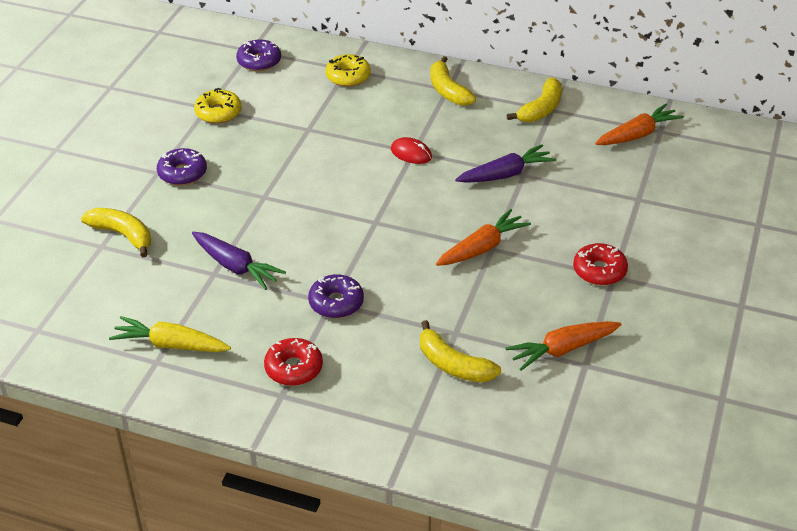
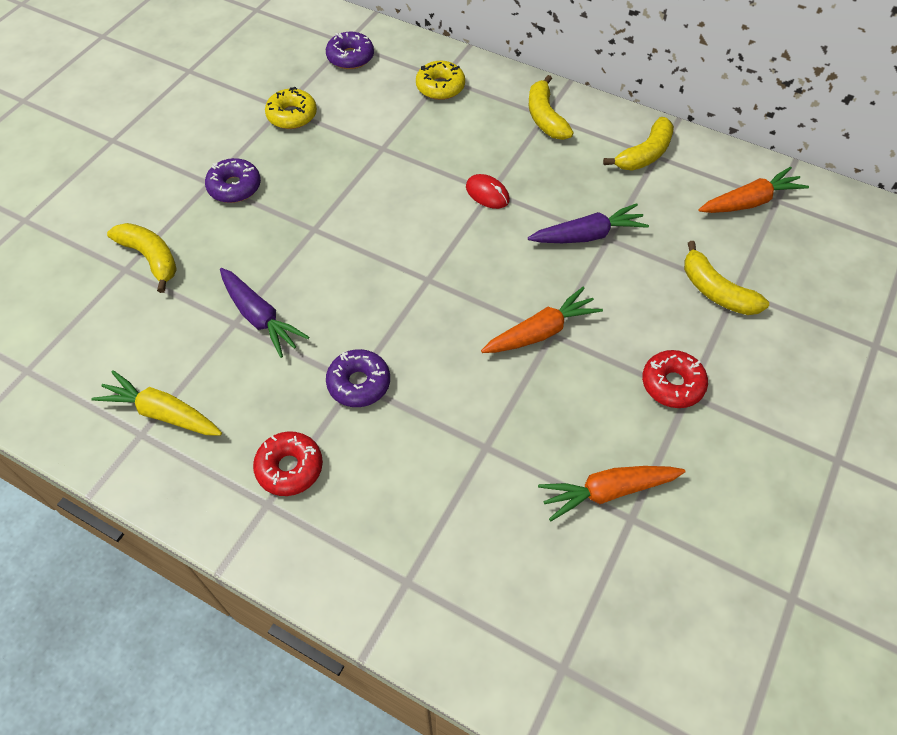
camera: 10 degrees right, 15 degrees up
(453, 365) = (473, 493): yellow banana -> yellow banana (716, 291)

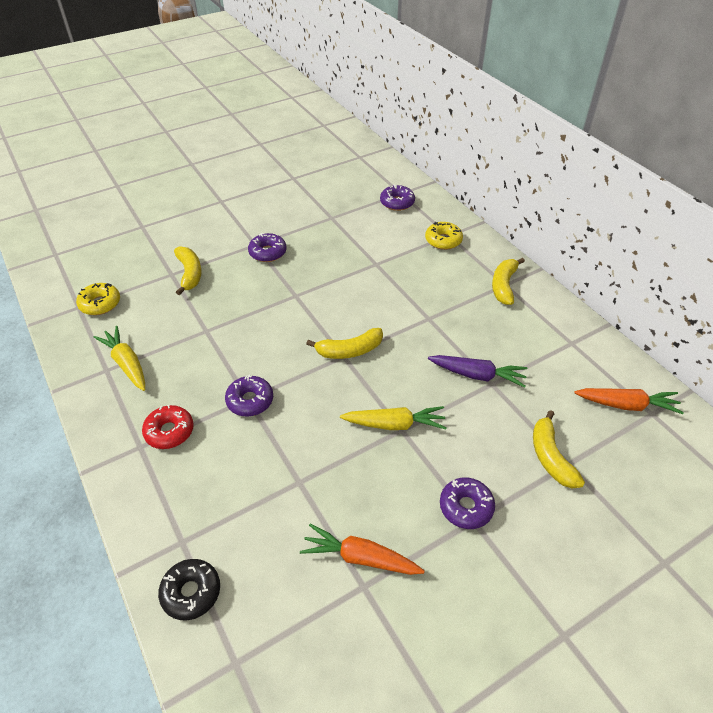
camera: 30 degrees right, 10 degrees down
(260, 317) = (223, 334): purple carrot -> none
(292, 115) = (334, 224): yellow donut -> yellow donut (100, 304)
(461, 628) = (191, 592): none -> black donut
(487, 194) = (425, 319): red mouse -> none
(541, 332) = (395, 424): orange carrot -> yellow carrot
(644, 154) = (563, 338): yellow banana -> yellow banana (349, 350)
(672, 384) = (466, 507): red donut -> purple donut

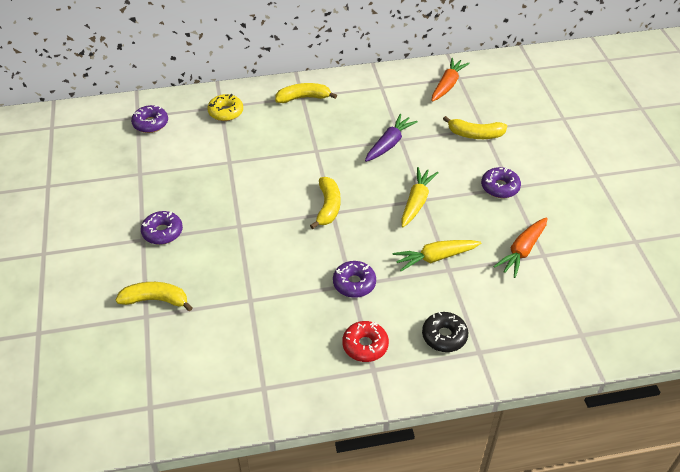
camera: 70 degrees left, 0 degrees up
(100, 304) = (157, 385): yellow donut -> none
(126, 363) = (263, 369): yellow carrot -> yellow carrot (435, 258)
(191, 592) = (523, 352): black donut -> black donut (444, 336)
(503, 286) = (303, 98): yellow banana -> yellow banana turned 135 degrees clockwise

